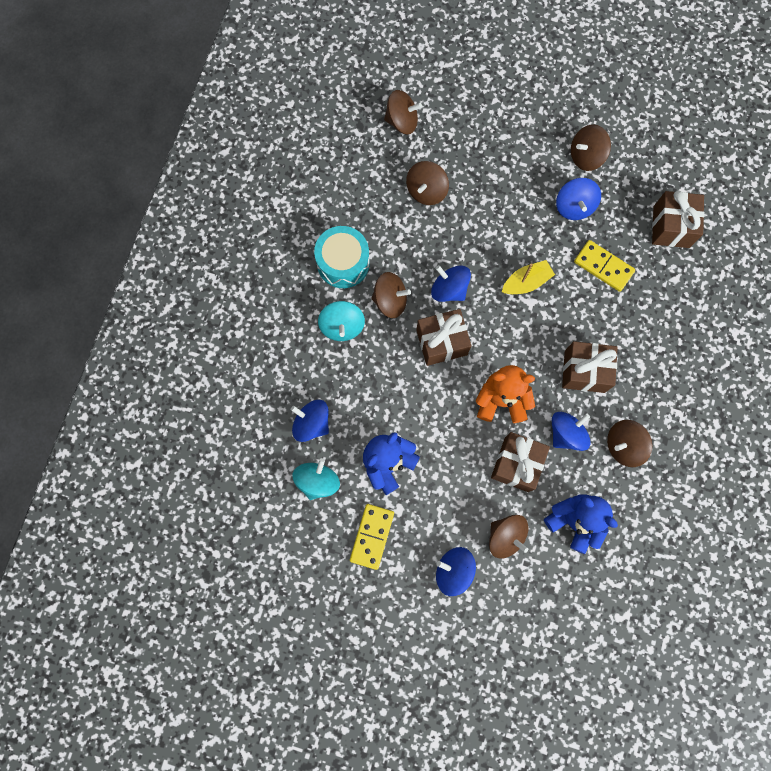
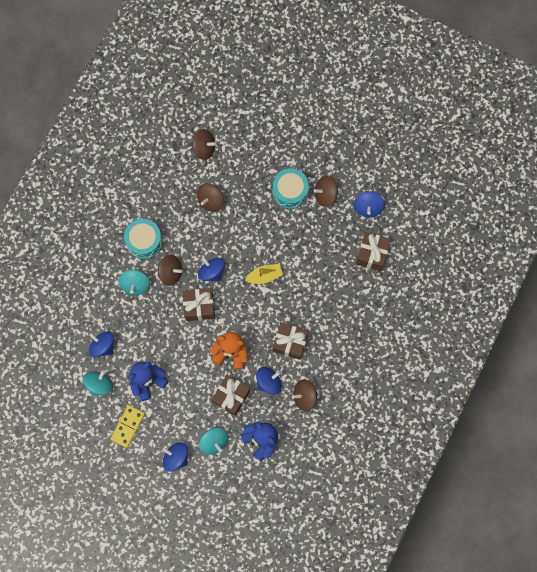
camera: 10 degrees right, 0 degrees up
(505, 536) = (214, 442): brown spinning top -> turquoise spinning top
(536, 160) = (290, 192): none -> turquoise drum
(574, 206) = (309, 229): blue spinning top -> blue spinning top (368, 207)
(603, 266) = (319, 274): yellow domino -> none

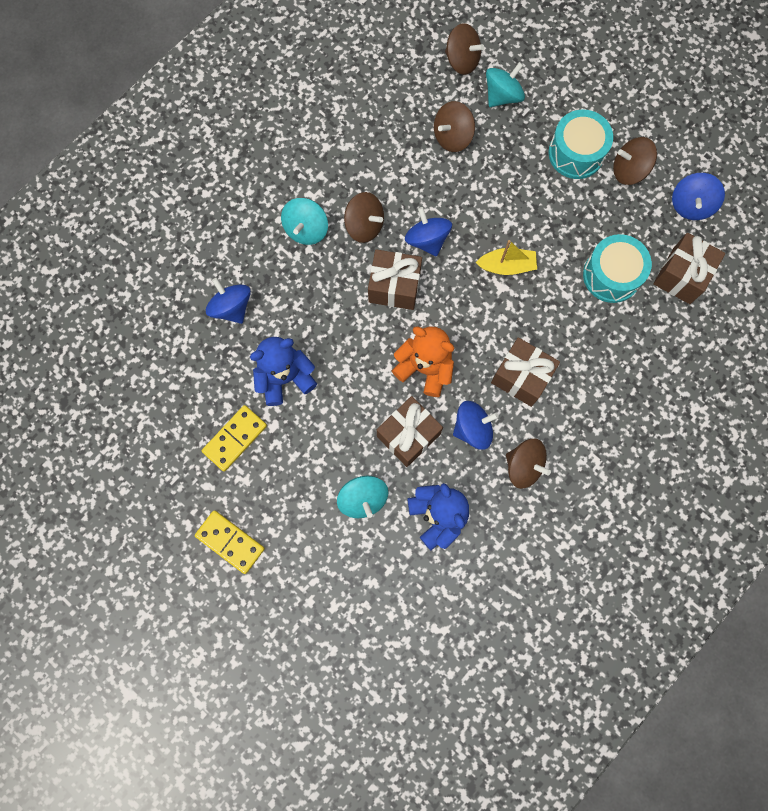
camera: 15 degrees right, 0 degrees up
(99, 384) = (210, 363): turquoise spinning top -> turquoise spinning top (502, 96)
(142, 488) = (230, 542): none -> yellow domino
(144, 241) = (337, 170): turquoise drum -> turquoise drum (611, 275)
(176, 457) = (296, 507): blue spinning top -> none
(304, 396) = (524, 466): brown spinning top -> brown spinning top turned 150 degrees counterclockwise

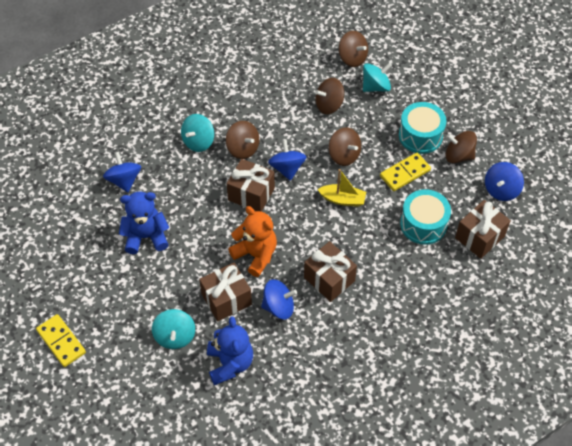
camera: 15 degrees right, 20 degrees down
(235, 439) = (93, 270): yellow domino -> yellow domino (405, 173)
(524, 466) = (311, 344): brown spinning top -> brown spinning top (344, 155)

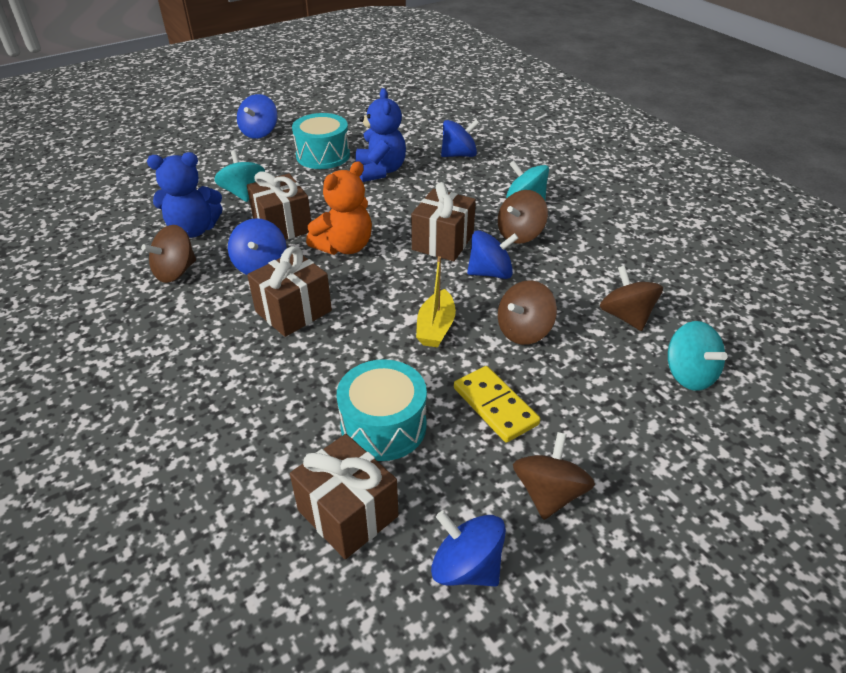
camera: 90 degrees right, 15 degrees down
(61, 341) = (259, 132): yellow domino -> blue spinning top
(175, 336) = (243, 193): turquoise spinning top -> turquoise spinning top turned 75 degrees clockwise
(352, 58) = (745, 346): brown spinning top -> brown spinning top (175, 272)
(420, 135) = (588, 433): turquoise drum -> turquoise drum (323, 155)

